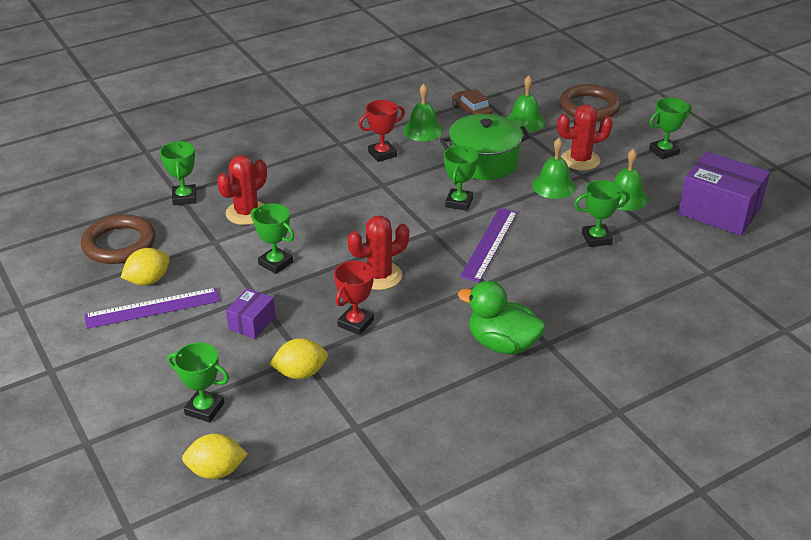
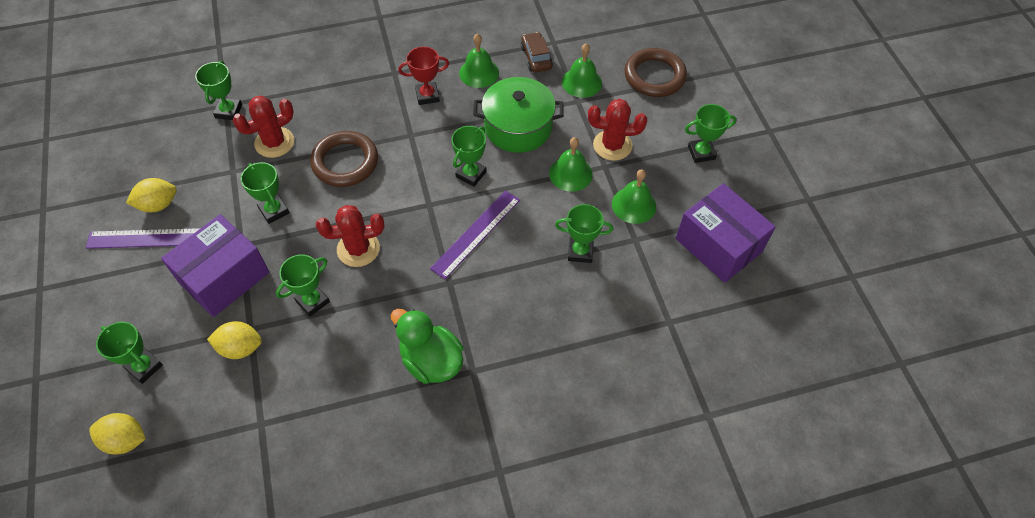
camera: 15 degrees right, 20 degrees up
(119, 244) = (151, 155): brown ring -> brown ring (345, 162)
(252, 323) = (224, 277): purple box -> purple box, size x1.99
(355, 323) = (312, 301): red trophy -> green trophy

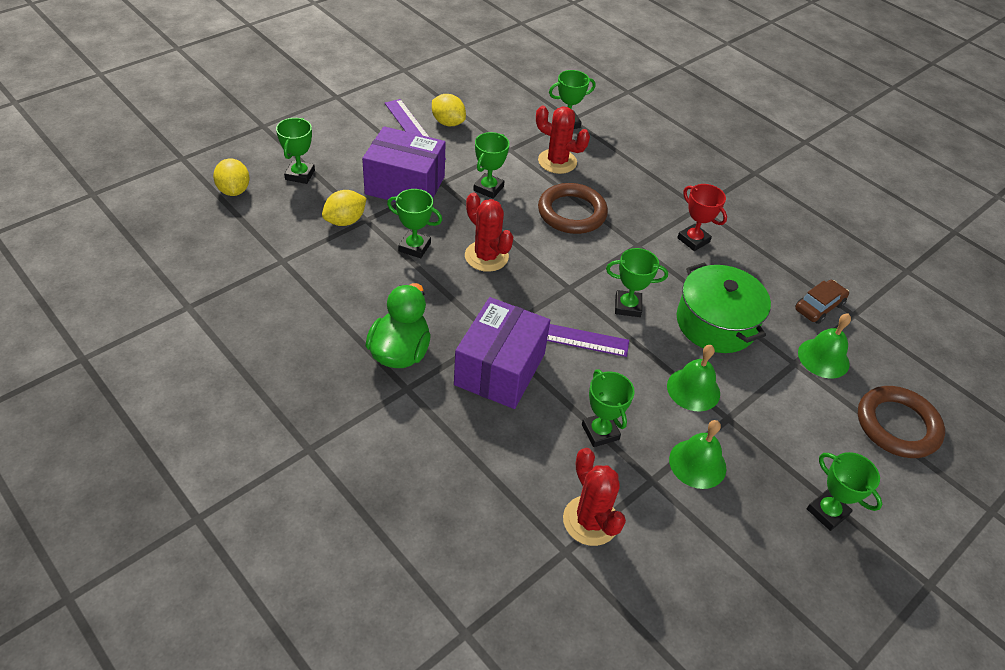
camera: 60 degrees right, 10 degrees down
(240, 348) = (345, 221): yellow lemon -> yellow lemon turned 75 degrees clockwise
(479, 73) = (756, 268): green bell -> none
(612, 145) = (762, 415): red cactus -> red cactus (590, 520)
(718, 245) = (706, 574): purple box -> purple box (500, 369)

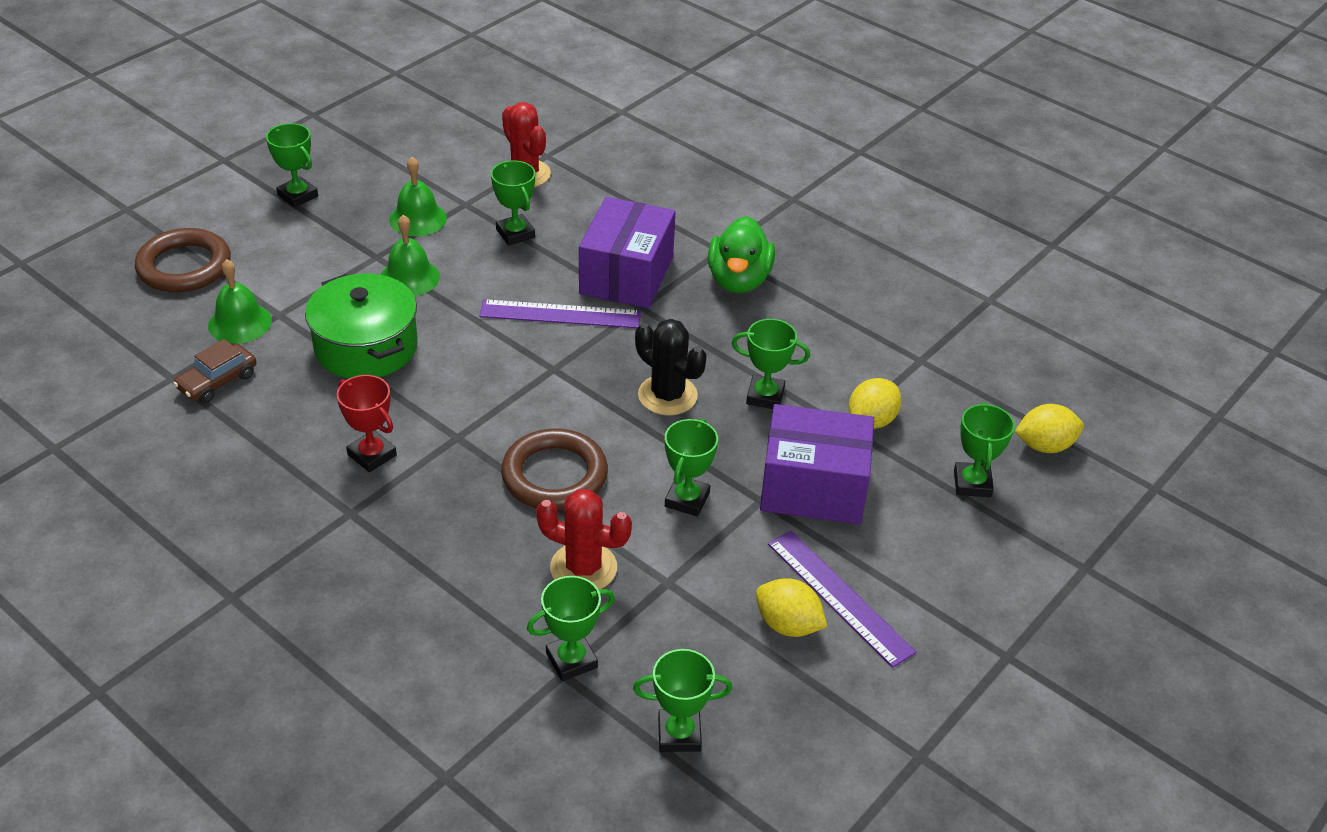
camera: 175 degrees right, 5 degrees down
(234, 190) = (1044, 446): yellow lemon -> yellow lemon turned 75 degrees counterclockwise
(486, 256) = (667, 395): red cactus -> black cactus
(627, 306) = (478, 354): green trophy -> green trophy (679, 734)

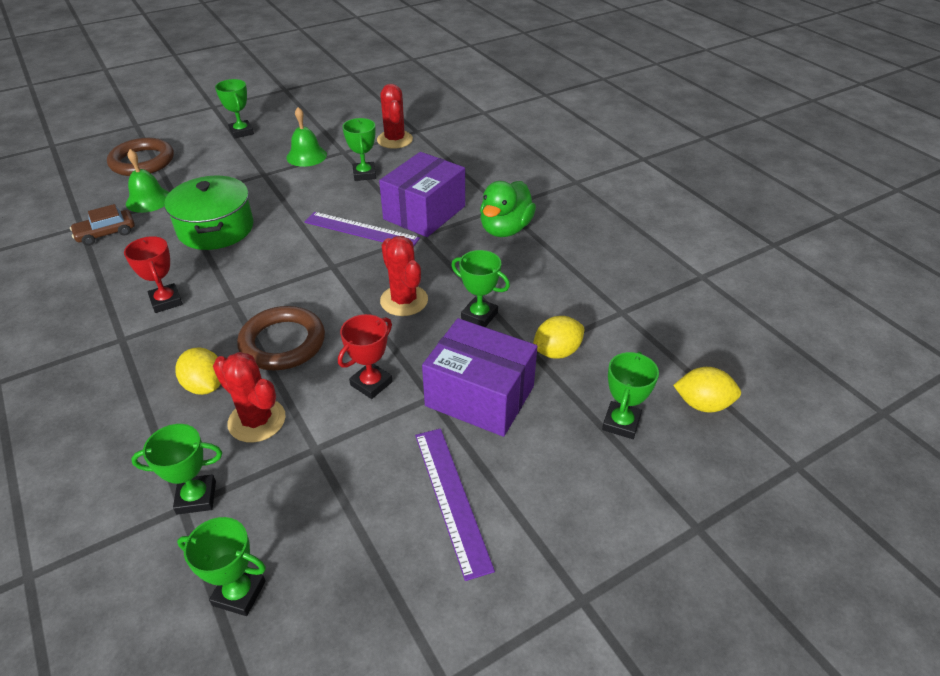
camera: 20 degrees right, 0 degrees up
(409, 277) = (276, 190): green bell -> none
(667, 395) = (404, 300): black cactus -> red cactus
(687, 500) = (371, 383): green trophy -> red trophy
(788, 625) = (392, 513): yellow lemon -> yellow lemon (205, 386)

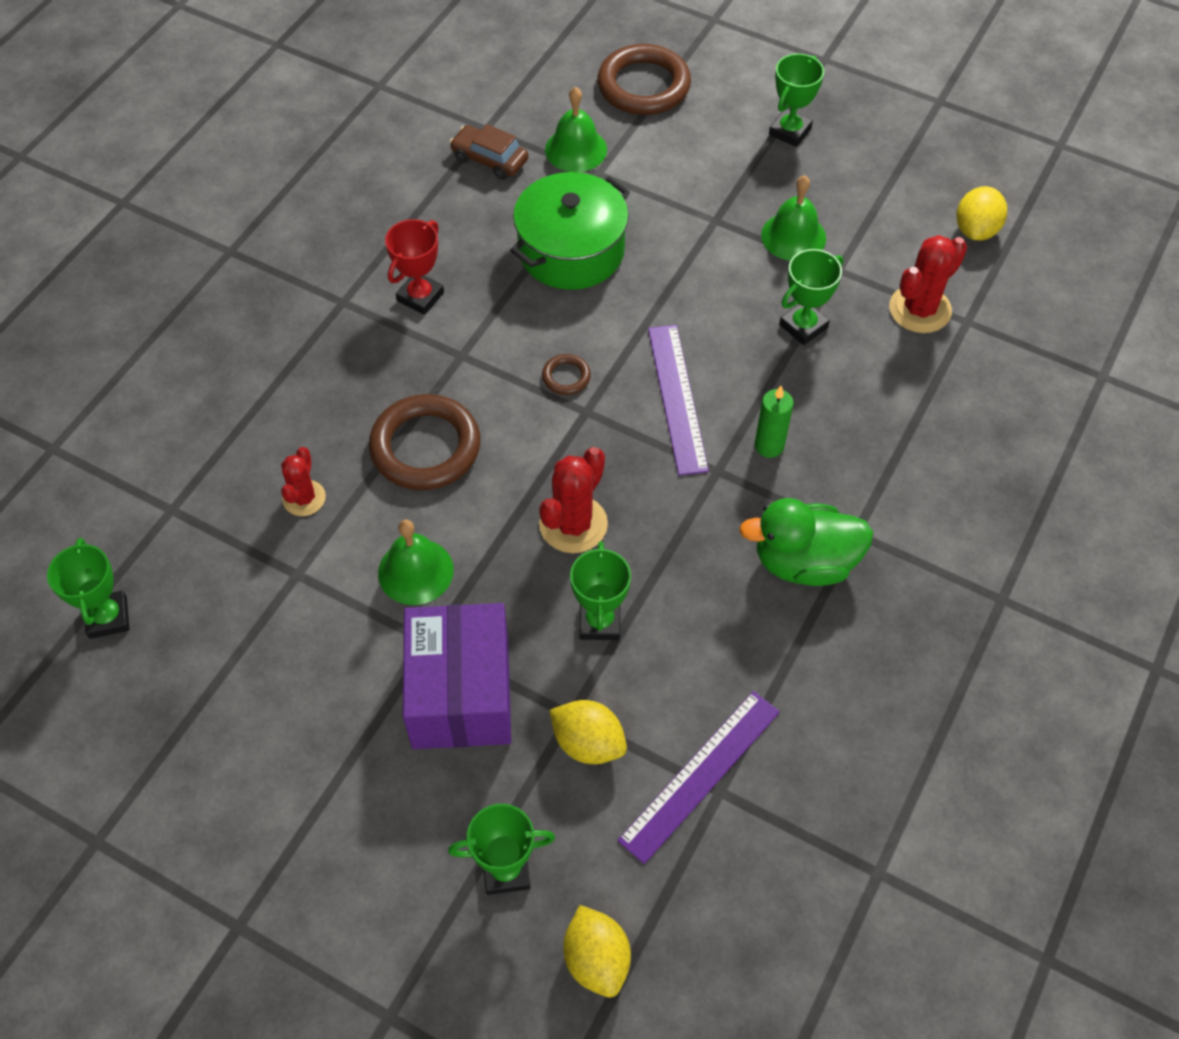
camera: 60 degrees right, 15 degrees up
(196, 497) = (187, 513): green trophy -> none
(205, 386) = (323, 421): yellow lemon -> yellow lemon (975, 230)
(257, 420) = (304, 498): red cactus -> red cactus, size x0.64
(300, 264) = (566, 377): none -> brown ring
(371, 383) = (415, 571): red trophy -> green bell
(424, 212) = (769, 446): purple box -> green candle
(451, 498) = (300, 739): purple ruler -> purple ruler (700, 774)

